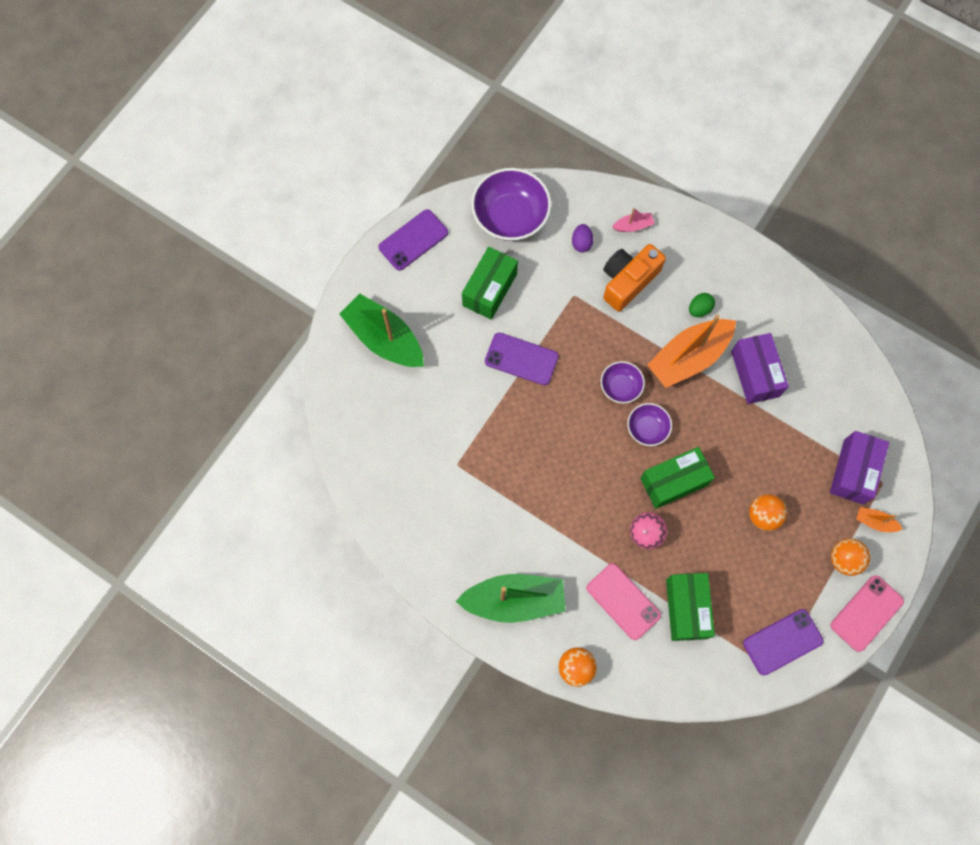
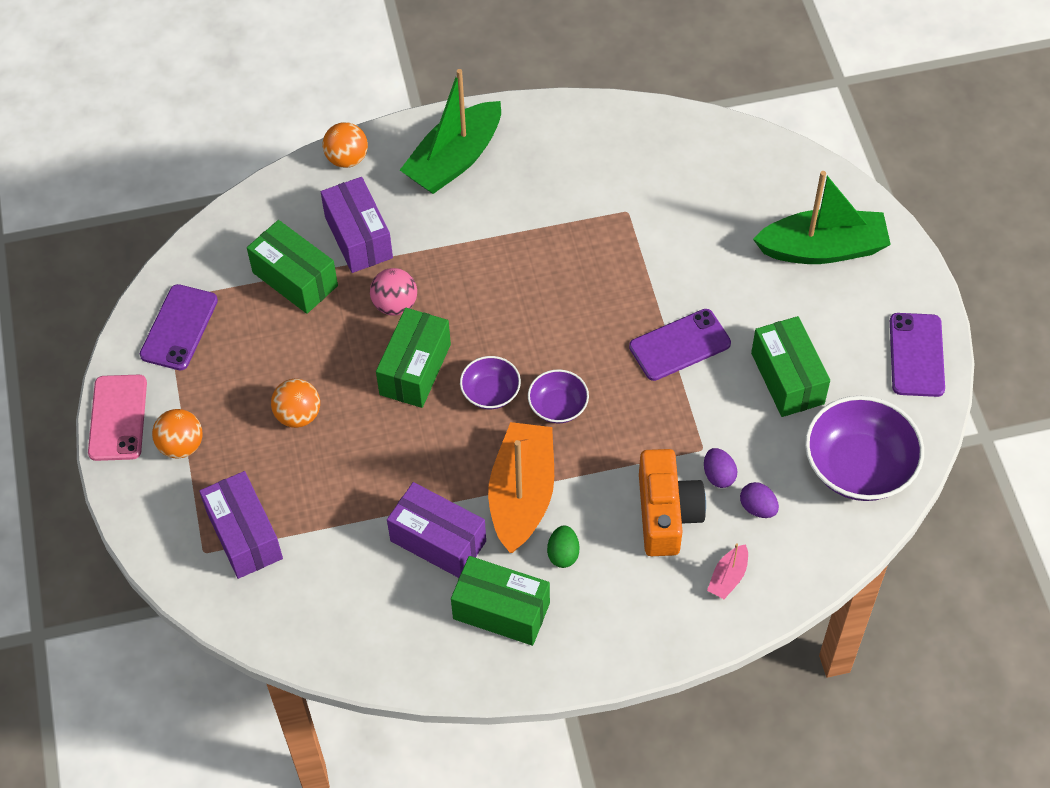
camera: 135 degrees right, 15 degrees down
(581, 275) = (718, 475): none -> purple egg
(623, 601) = (358, 237): pink phone -> purple box
(758, 310) = (501, 611): none -> green box
(874, 522) = (180, 506): orange boat -> none

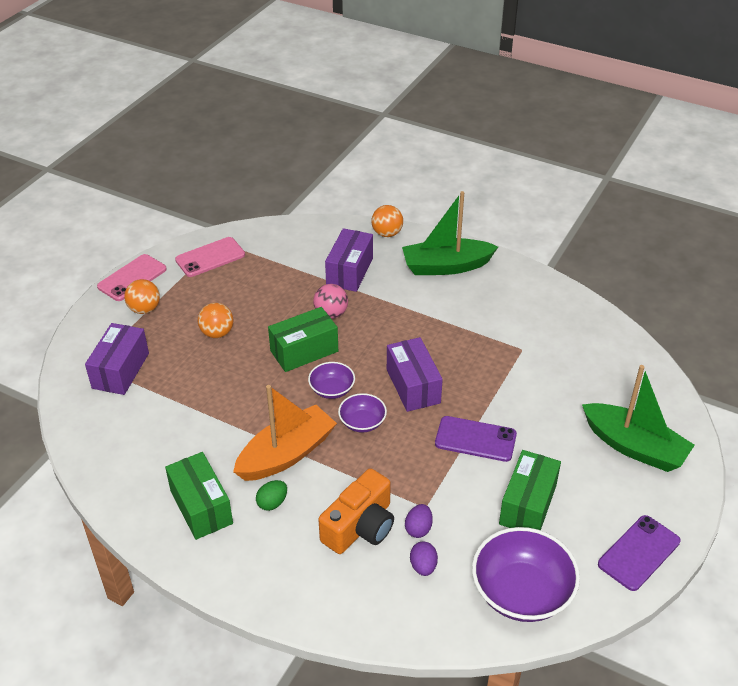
camera: 40 degrees right, 15 degrees down
(179, 328) = (210, 257): purple phone -> pink phone
(295, 279) = (293, 271): green box -> none
(438, 541) = (212, 444): purple box -> purple box (413, 386)
(728, 577) = (357, 593): pink boat -> none

